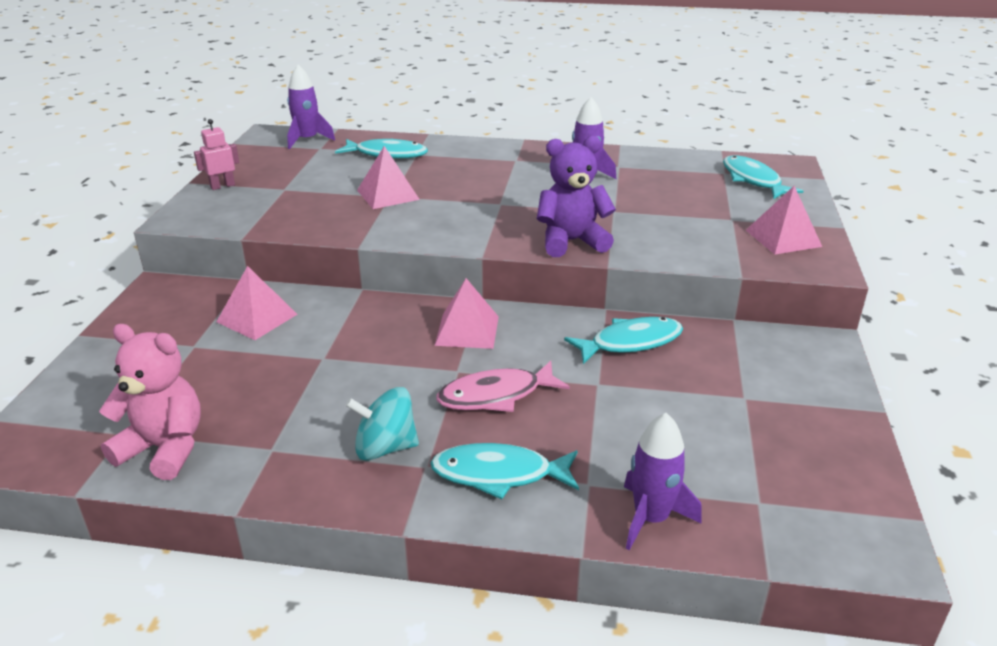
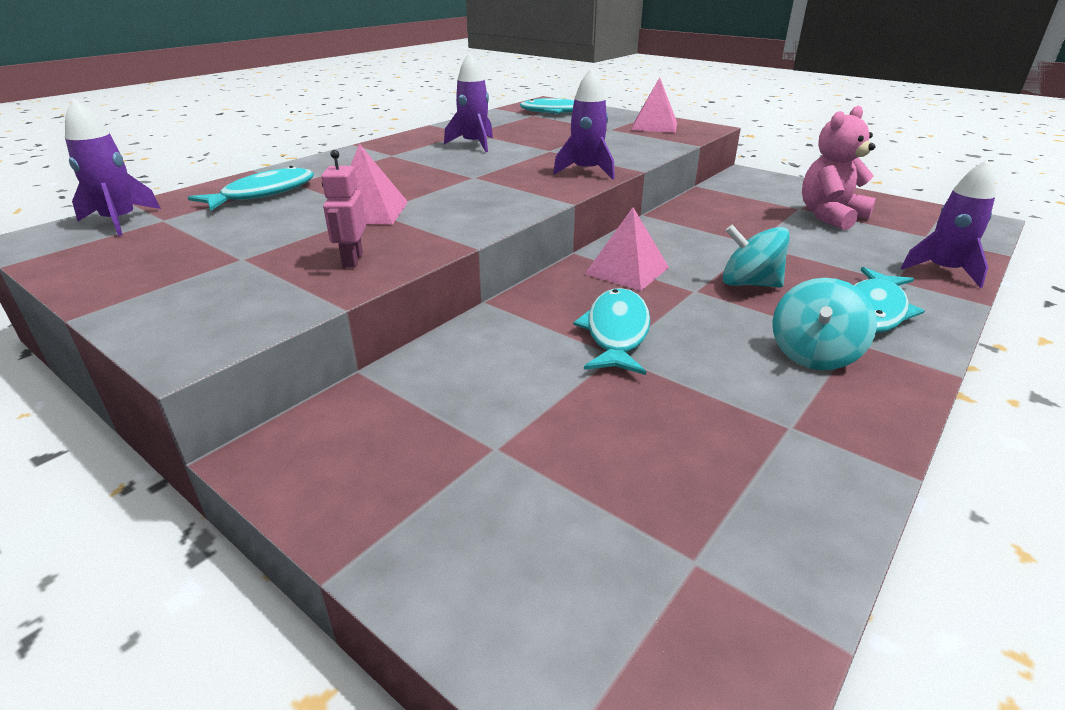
camera: 60 degrees left, 0 degrees up
(164, 449) = (756, 521): pink teddy bear -> pink teddy bear (830, 216)
(222, 186) = (143, 295): pink robot -> pink robot (352, 260)
(257, 318) = (474, 381): pink pyramid -> none
(496, 395) = (749, 284): pink fish -> turquoise spinning top
(571, 242) = (586, 171): purple teddy bear -> purple rocket
(630, 342) = (702, 219): turquoise fish -> turquoise fish (616, 332)

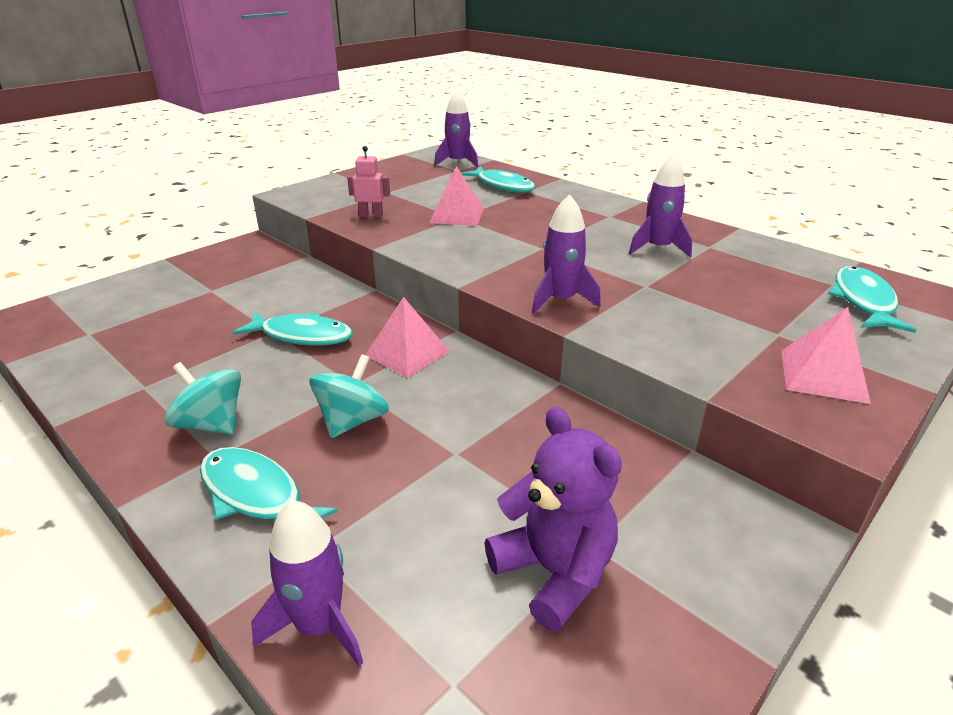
camera: 95 degrees right, 0 degrees up
(830, 216) = (554, 572): pink teddy bear -> purple teddy bear

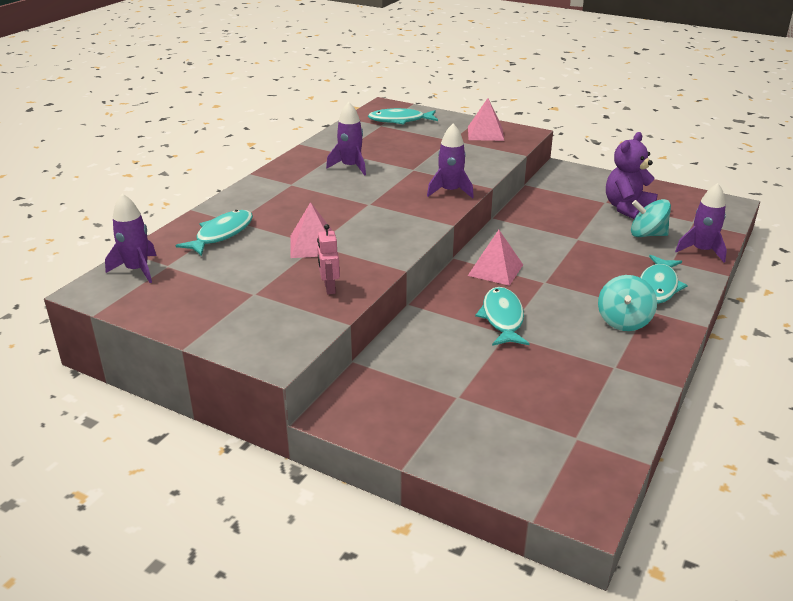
camera: 105 degrees left, 0 degrees up
(352, 421) = (579, 273): turquoise spinning top -> turquoise spinning top (647, 234)

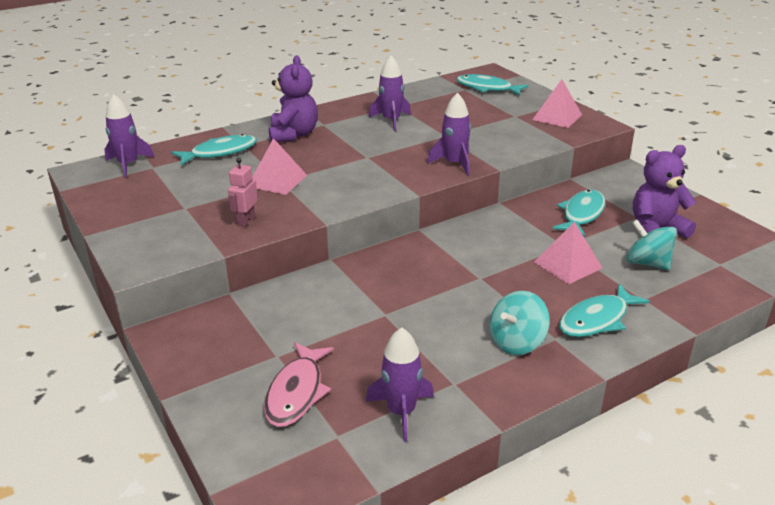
camera: 30 degrees right, 0 degrees up
(274, 200) = (293, 134): none -> purple teddy bear
(495, 270) = (445, 252): pink pyramid -> pink pyramid (568, 265)
(502, 318) = (399, 299): turquoise fish -> turquoise fish (581, 214)
(508, 418) = (297, 392): none -> pink fish
(702, 251) = (693, 298): purple rocket -> purple rocket (401, 412)

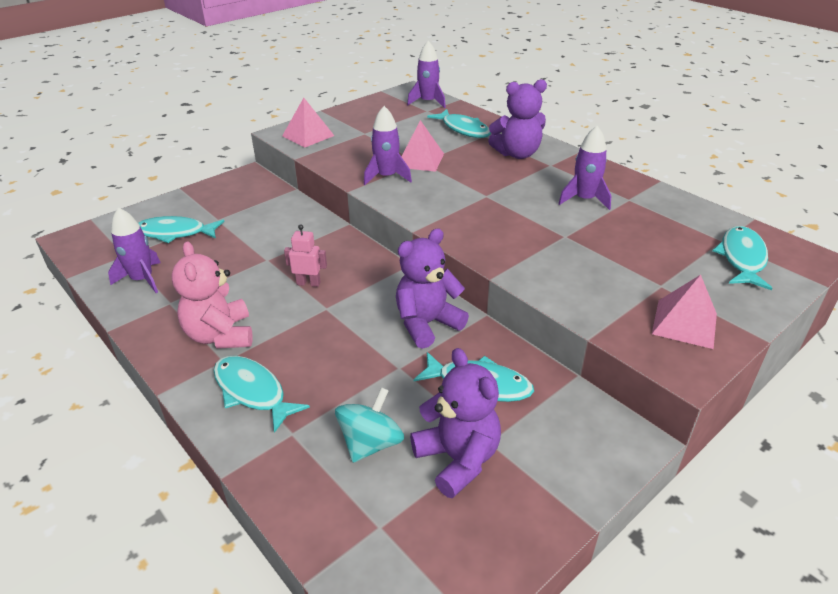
camera: 80 degrees right, 5 degrees up
(246, 220) = (348, 158): pink robot -> pink robot (308, 283)
(297, 392) = (175, 233): pink fish -> turquoise fish
(454, 164) = (493, 247): purple rocket -> purple rocket (386, 177)
(509, 228) = (427, 324): none -> purple teddy bear
(517, 342) = (220, 335): turquoise spinning top -> pink teddy bear
(568, 265) = (357, 370): pink pyramid -> pink pyramid (308, 136)

